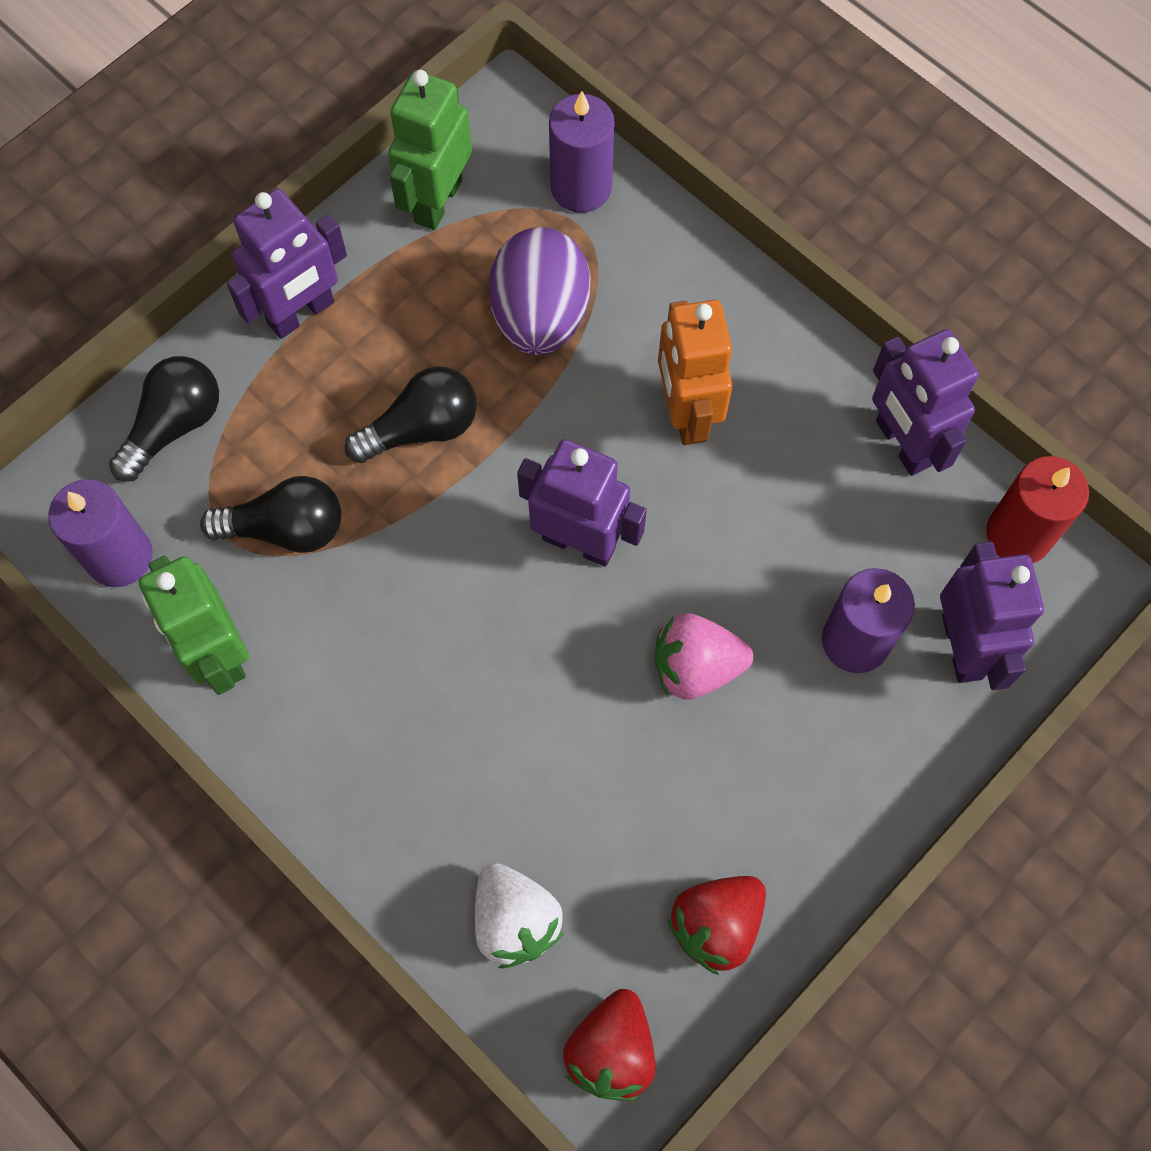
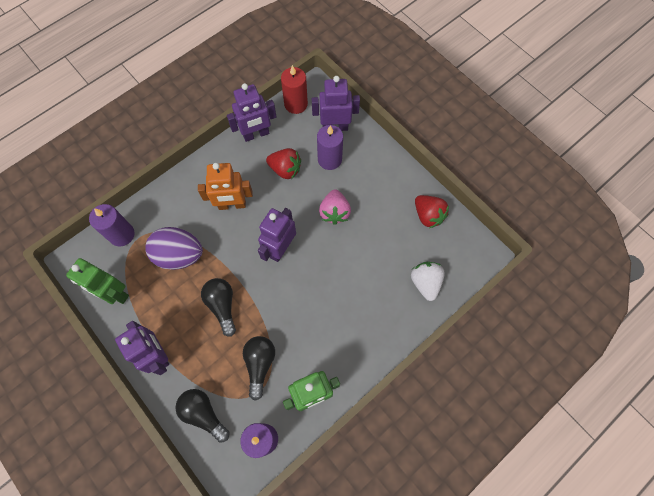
camera: 85 degrees left, 0 degrees up
(515, 921) = (425, 283): white strawberry -> white strawberry turned 75 degrees counterclockwise
(611, 1050) = (470, 254): red strawberry -> red strawberry (285, 169)

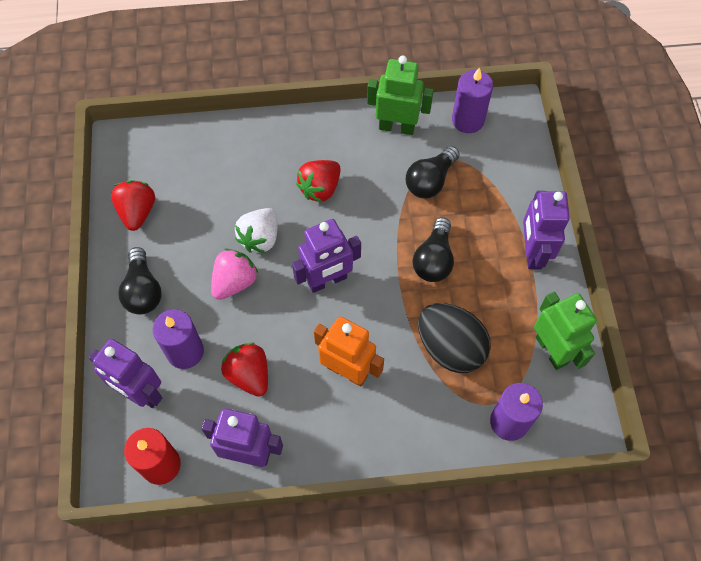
camera: 145 degrees left, 5 degrees down
(179, 255) = (450, 348): purple egg -> black egg
(203, 414) = (513, 172): black light bulb -> black light bulb (143, 290)
(330, 307) = (320, 188): none -> red strawberry
(425, 283) = (205, 151): white strawberry -> white strawberry (260, 238)

